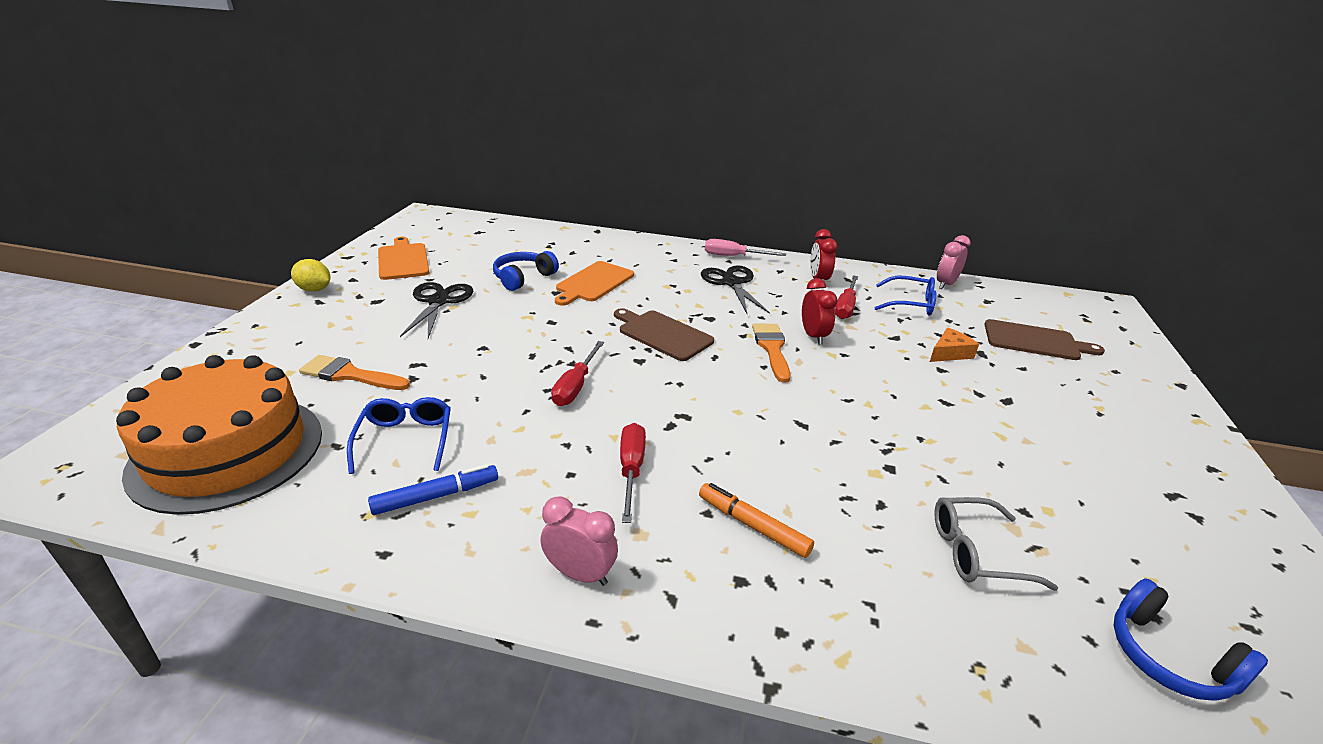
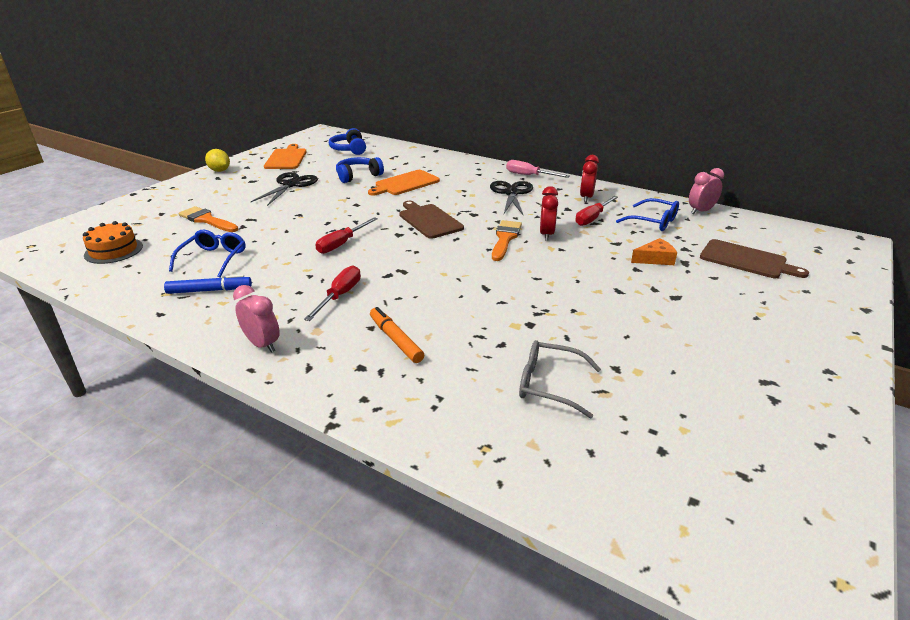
camera: 20 degrees right, 0 degrees up
(227, 451) = (113, 250): orange cake -> orange cake, size x0.49
(1168, 657) = (646, 475): blue headphones -> blue headphones (349, 149)

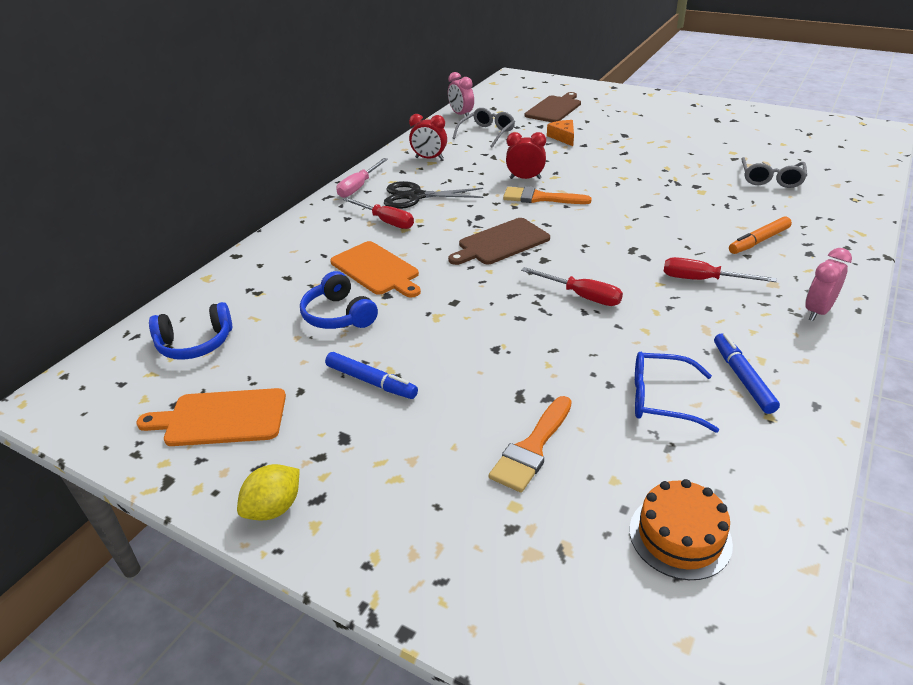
camera: 90 degrees left, 5 degrees up
(291, 185) = (371, 382): black scissors -> blue marker
(592, 218) = (482, 157): red screwdriver -> red screwdriver (386, 221)
(653, 222) = (487, 133): blue glasses -> grey glasses

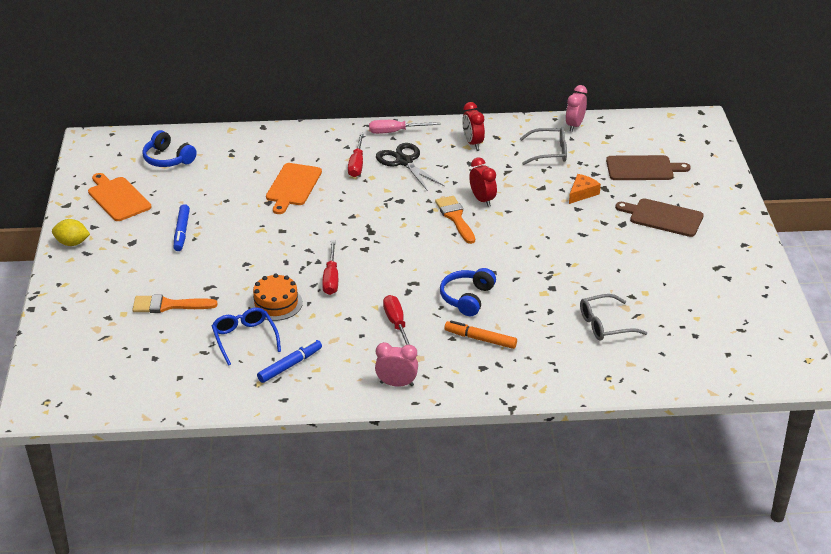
camera: 55 degrees right, 0 degrees up
(338, 315) = (232, 194): blue headphones -> blue headphones (467, 298)
(501, 243) = (371, 223): brown cutting board -> brown cutting board (663, 217)
(680, 536) = (139, 371): orange cake -> orange cake (276, 303)

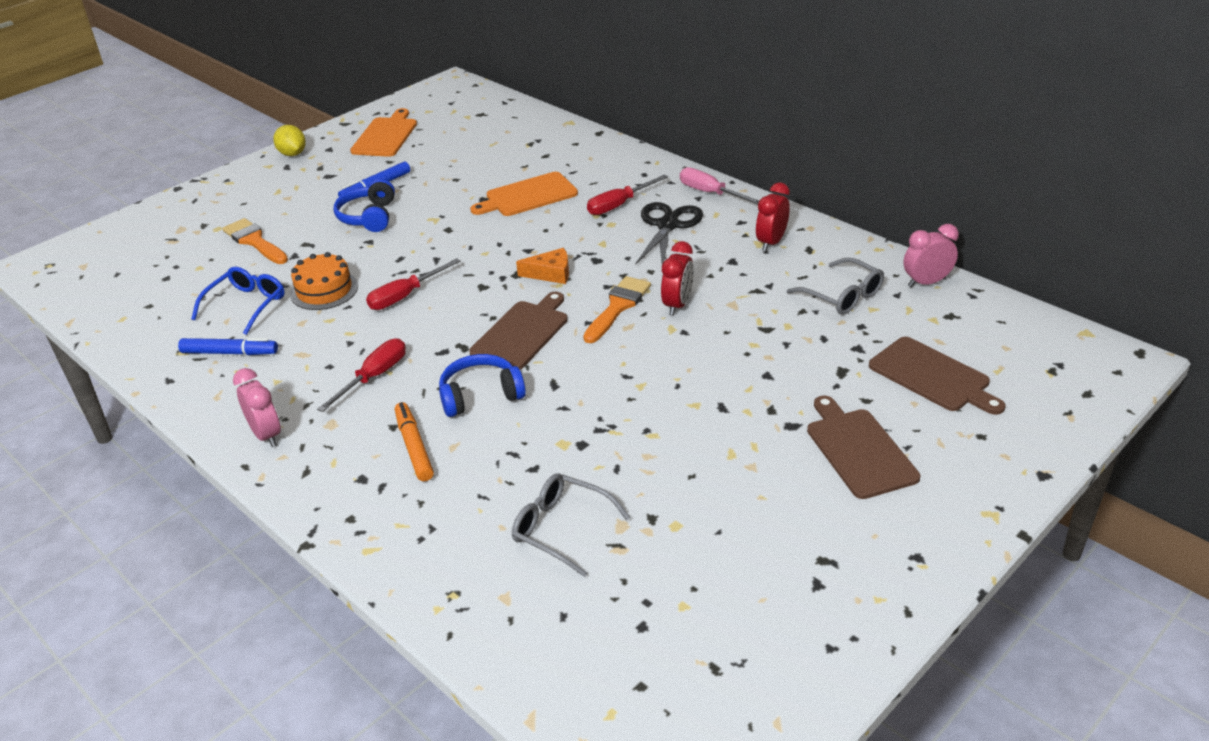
camera: 50 degrees right, 0 degrees up
(168, 159) = (477, 123): blue headphones -> blue headphones (369, 217)
(431, 258) = (522, 333): none -> brown cutting board
(582, 193) = (803, 361): orange cheese -> orange cheese (551, 273)

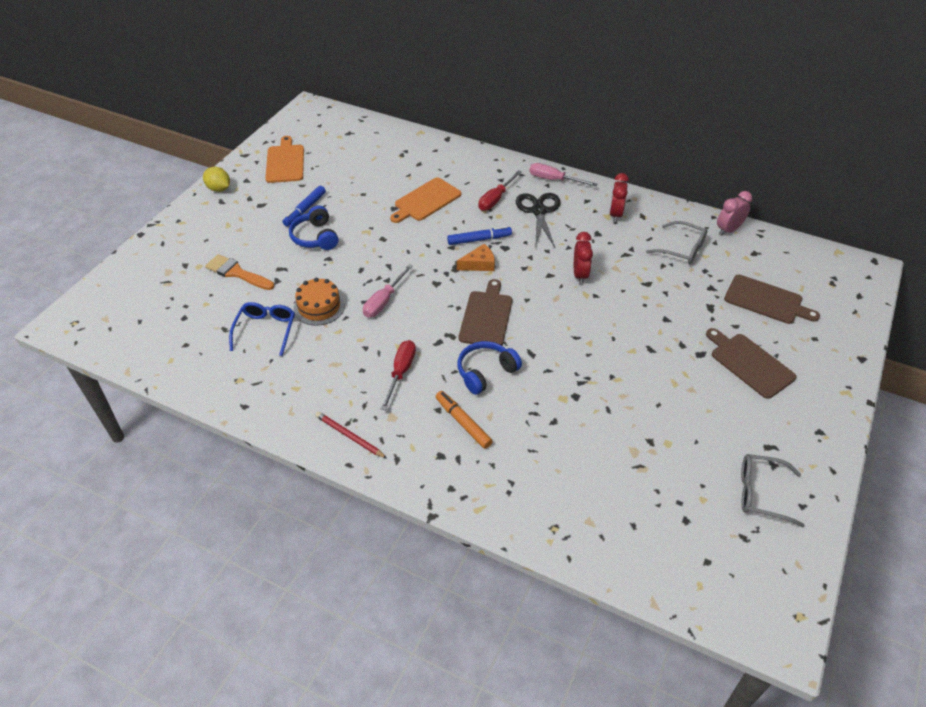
camera: 20 degrees left, 10 degrees up
(230, 353) = (278, 373): blue marker -> blue marker (479, 239)
(266, 435) = (349, 436): pink clock -> red pencil
(405, 296) = (384, 301): red screwdriver -> pink screwdriver
(561, 529) = (597, 462): grey glasses -> grey glasses (761, 493)
(618, 307) = (541, 283): orange brush -> none

